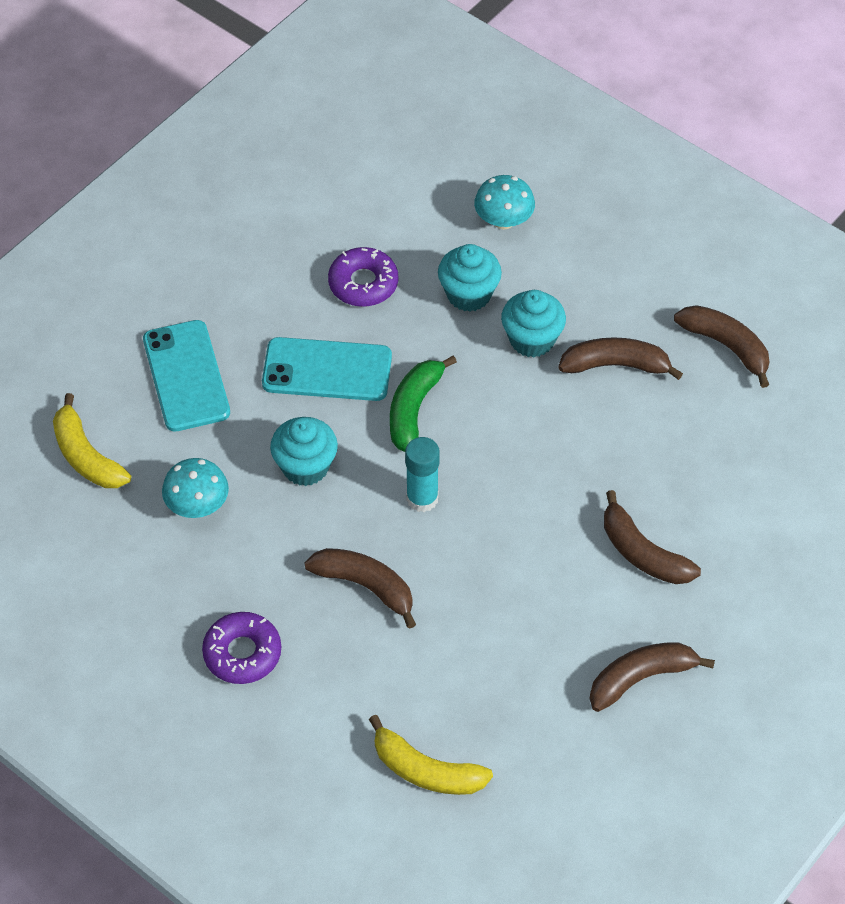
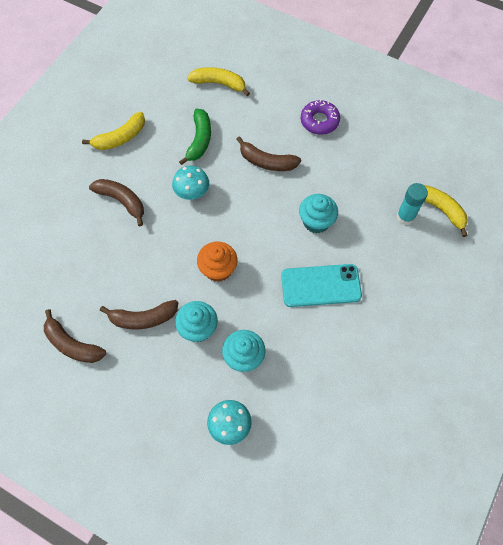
camera: 170 degrees right, 10 degrees up
(186, 376) = (403, 268): turquoise phone -> none
(197, 505) = (368, 191): turquoise mushroom -> turquoise mushroom (192, 192)
(363, 283) = (314, 354): purple donut -> none
(414, 410) = (262, 267): green banana -> green banana (199, 140)
(422, 498) = (247, 213): turquoise glue stick -> turquoise glue stick (405, 217)
(487, 417) = (218, 269): none -> orange cupcake
(641, 678) = (120, 138): brown banana -> yellow banana

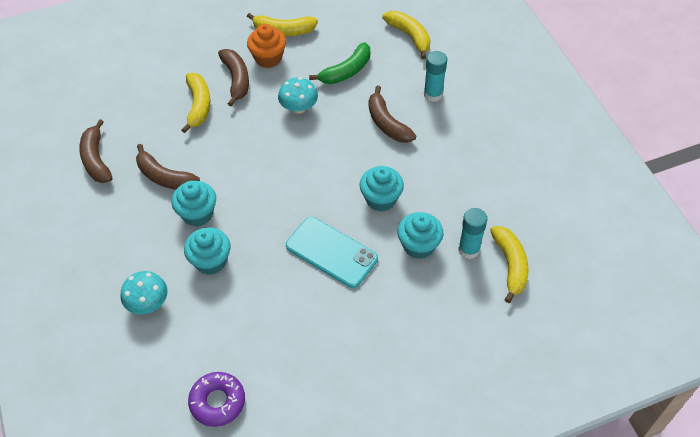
camera: 40 degrees right, 10 degrees down
(112, 242) = (198, 105): none -> yellow banana
(218, 269) = (259, 180): orange cupcake -> orange cupcake (268, 58)
(277, 118) = (433, 94): none -> turquoise glue stick
(319, 121) = (470, 119): purple donut -> purple donut (217, 402)
(372, 238) = (418, 246): none -> turquoise cupcake

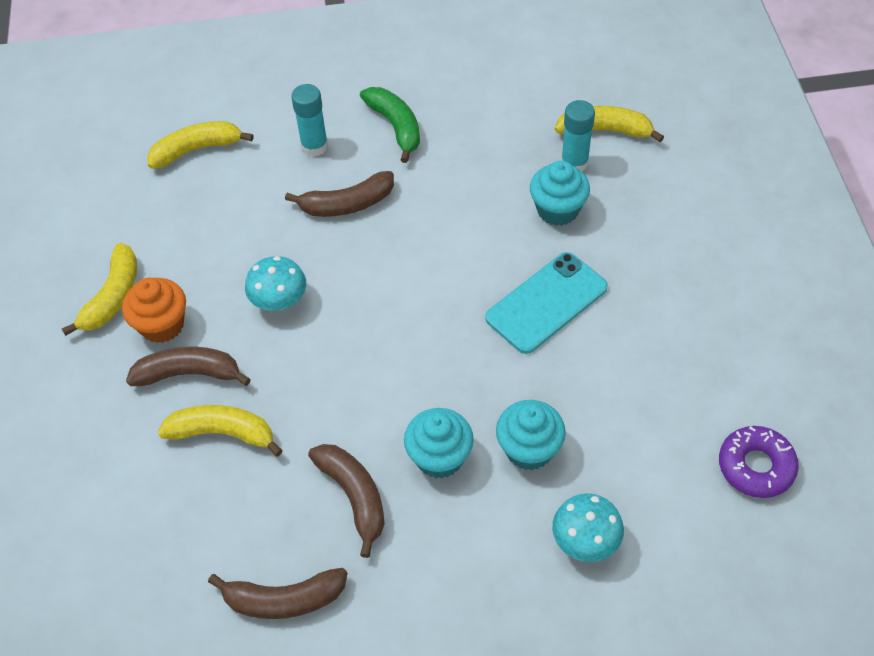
camera: 75 degrees left, 0 degrees up
(164, 177) = (354, 497): brown banana -> brown banana turned 75 degrees counterclockwise
(346, 71) = (232, 233): green banana -> green banana (396, 127)
(381, 199) = (474, 234): turquoise cupcake -> none

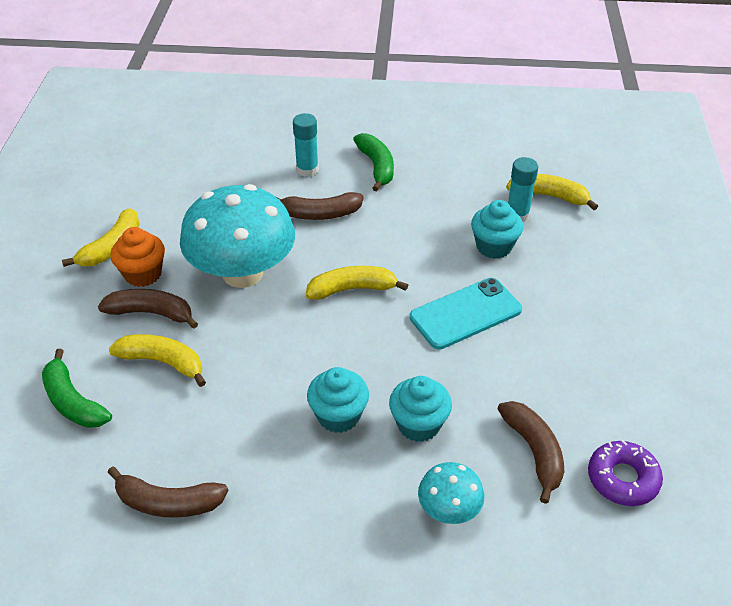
camera: 10 degrees right, 10 degrees down
(136, 503) = (73, 401): none -> green banana
(197, 149) = (214, 158): yellow banana -> yellow banana (352, 289)
(279, 301) = (242, 273): turquoise mushroom -> turquoise mushroom, size x2.16
(354, 497) = (255, 432): brown banana -> brown banana (534, 452)

